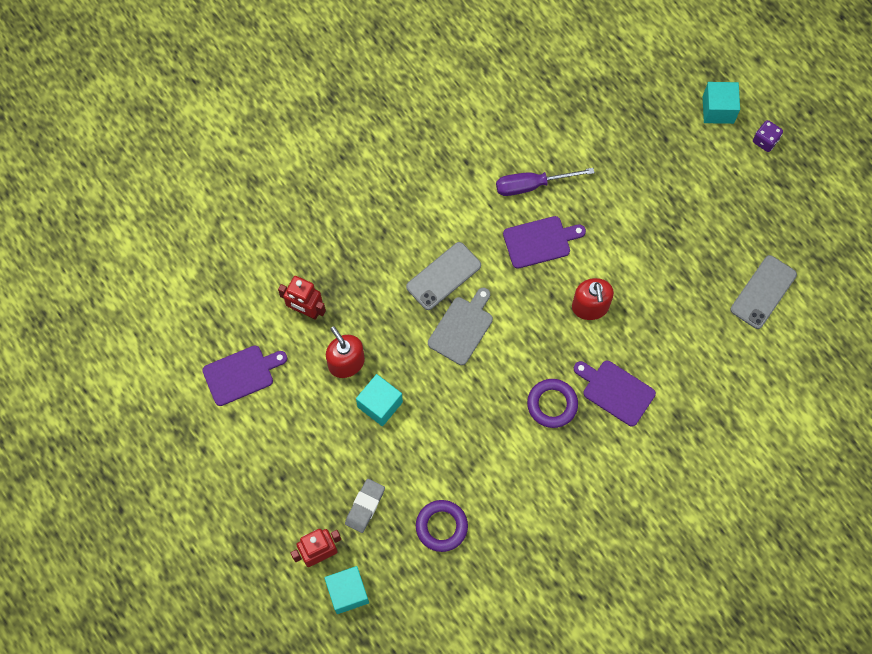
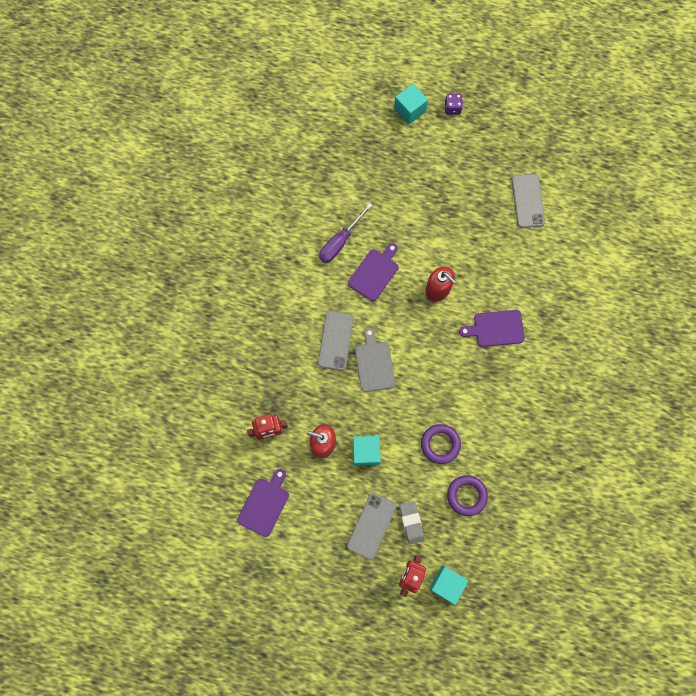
camera: 40 degrees left, 5 degrees up
(324, 477) = (371, 526): none -> grey phone
(552, 404) = (466, 367): purple ring -> purple ring (440, 444)

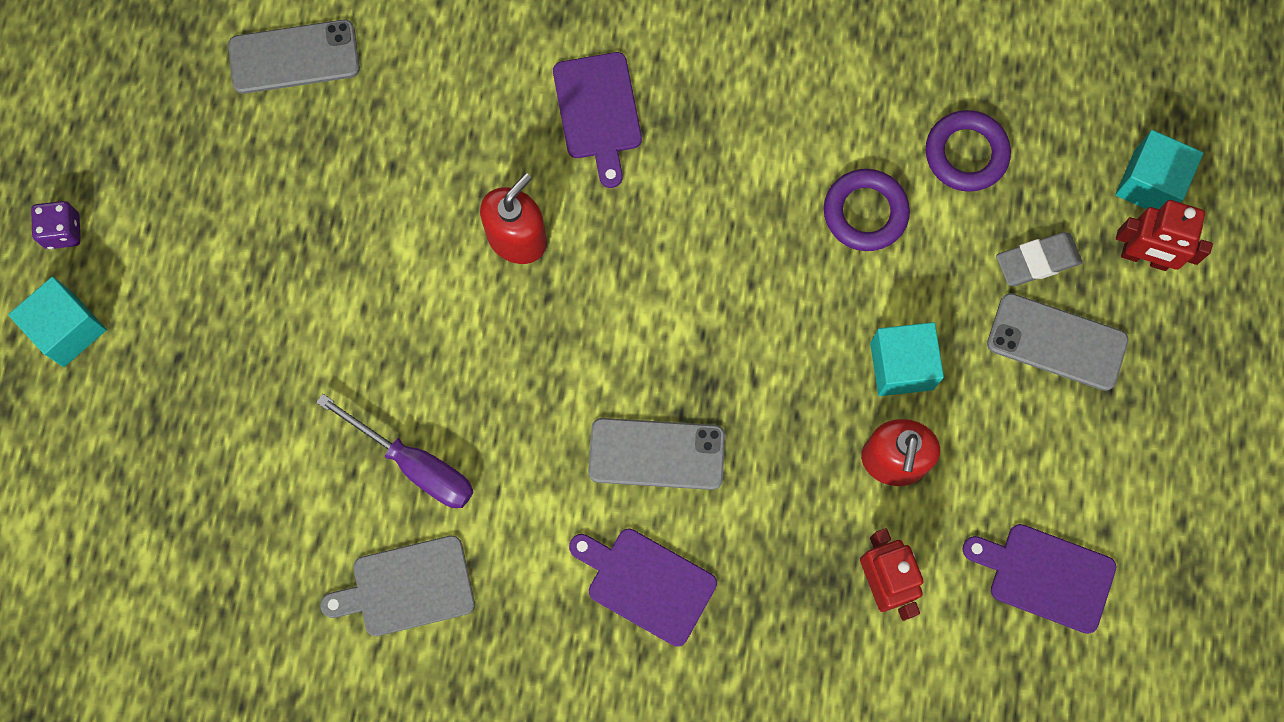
camera: 95 degrees left, 0 degrees up
(374, 273) = (487, 379): purple cutting board -> purple cutting board (646, 583)
(374, 364) = (702, 363): grey cutting board -> grey cutting board (407, 587)

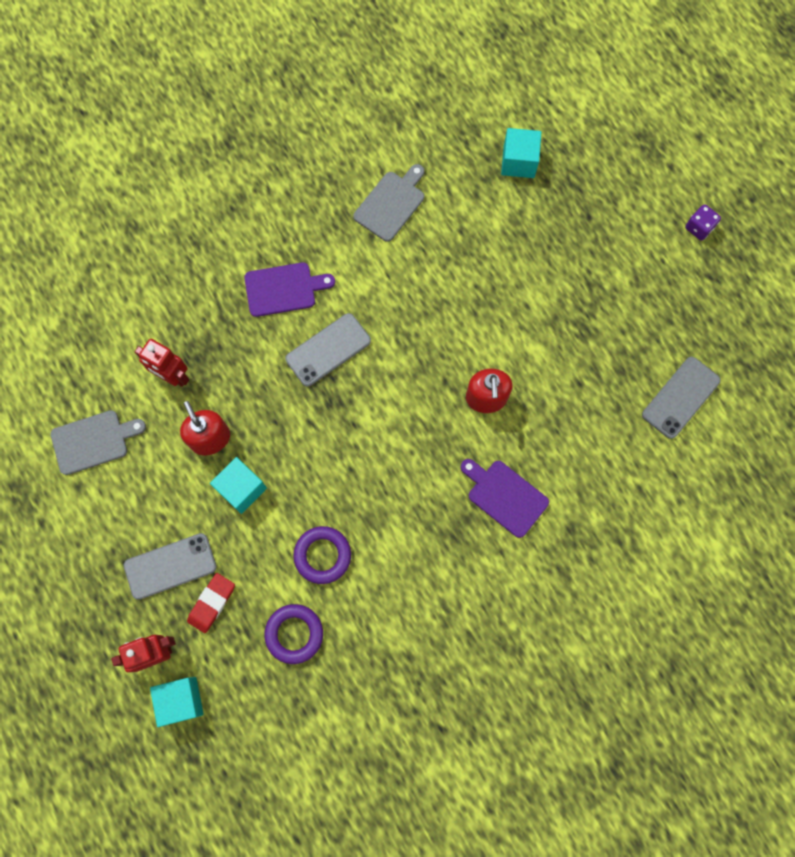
camera: 140 degrees right, 0 degrees up
(68, 329) = (650, 189): turquoise cube -> turquoise cube (518, 161)
(415, 465) = (436, 256): purple screwdriver -> none
(1037, 261) = (212, 603): grey eraser -> red eraser
(1046, 576) = (93, 441): purple cutting board -> grey cutting board

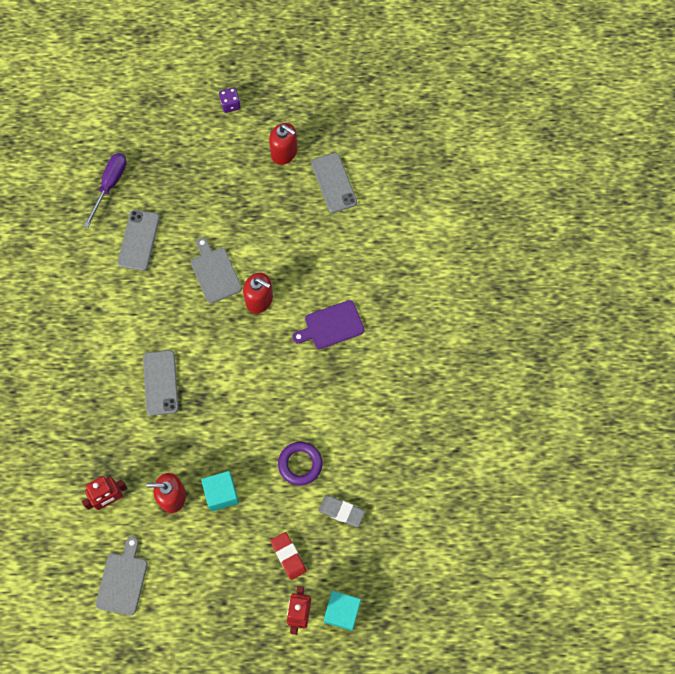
camera: 60 degrees left, 5 degrees down
(170, 566) = (246, 571): grey phone -> grey phone (138, 240)
(283, 289) = (97, 388): purple cutting board -> none
(294, 634) = (341, 511): purple ring -> grey eraser
(391, 204) = (83, 283): grey cutting board -> grey cutting board (215, 273)
(518, 161) = (110, 185): turquoise cube -> purple screwdriver
(681, 320) = (284, 152): none -> red soap dispenser

